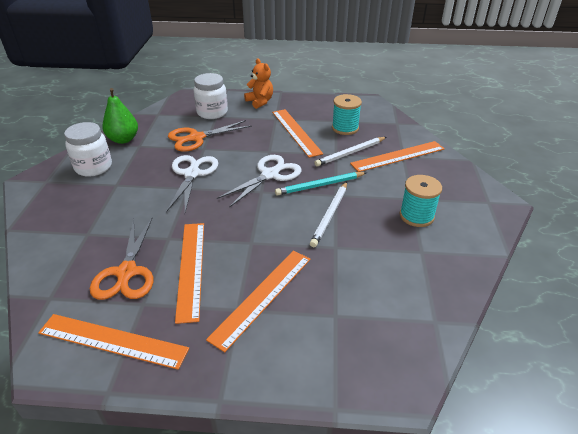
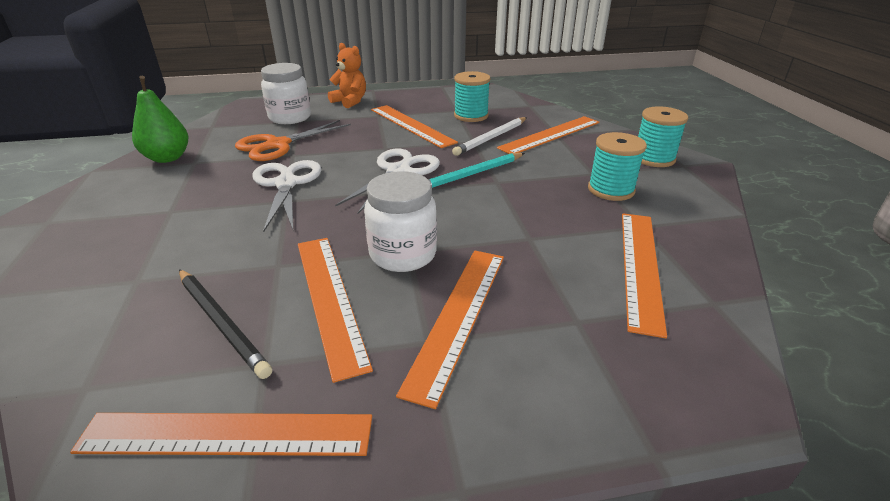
camera: 15 degrees left, 5 degrees down
(93, 167) = (127, 195): white jar -> white jar (403, 254)
(126, 272) = (222, 323): orange scissors -> black pencil
(330, 215) = (502, 204): white pencil -> none
(400, 284) = (641, 267): none -> orange ruler
(468, 192) = (653, 158): none -> turquoise spool

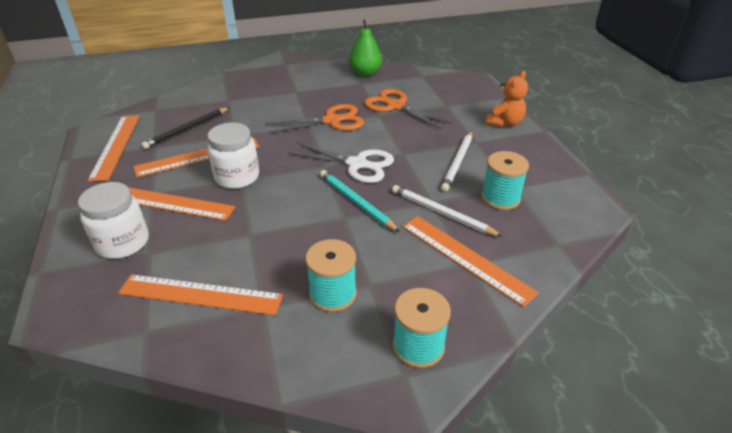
camera: 85 degrees right, 5 degrees up
(286, 184) = (332, 121): white scissors -> orange scissors
(290, 118) = (451, 101): white jar -> white jar (123, 243)
(411, 125) = (458, 162): orange ruler -> white pencil

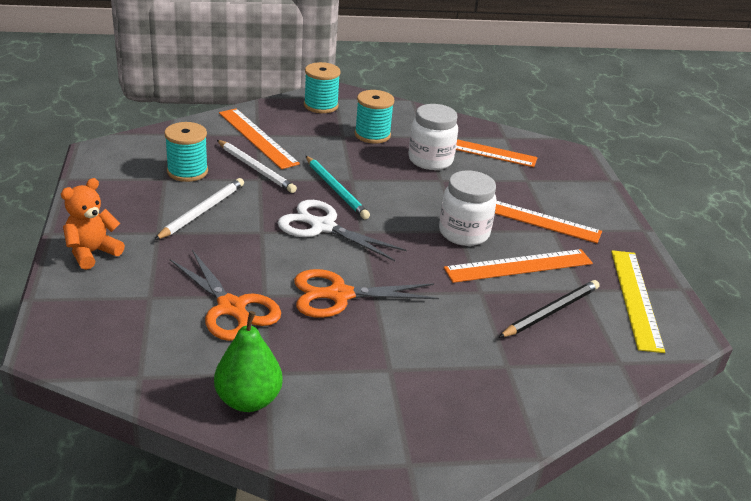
camera: 175 degrees left, 5 degrees down
(116, 146) = (635, 298): orange ruler -> yellow ruler
(123, 243) = (555, 190): white jar -> white jar (430, 160)

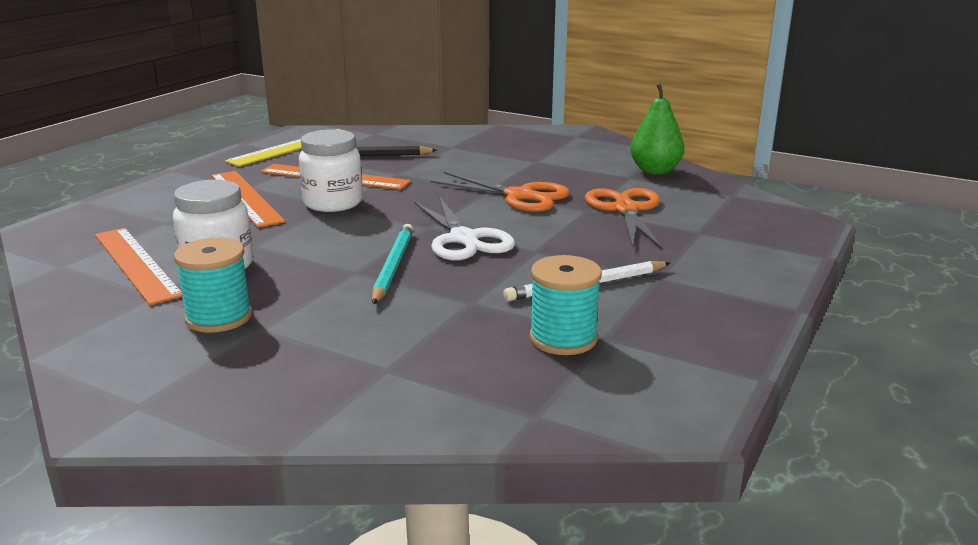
camera: 140 degrees left, 10 degrees down
(92, 253) = (748, 277): orange teddy bear -> none
(256, 168) = (459, 316): white pencil -> none
(257, 138) = (396, 363): orange ruler -> none
(321, 105) = (194, 394): turquoise spool -> none

